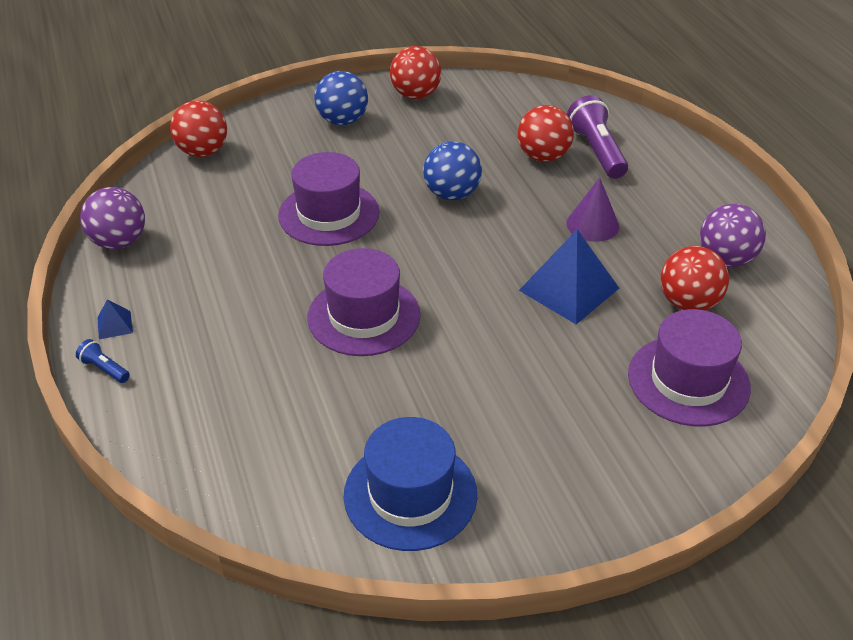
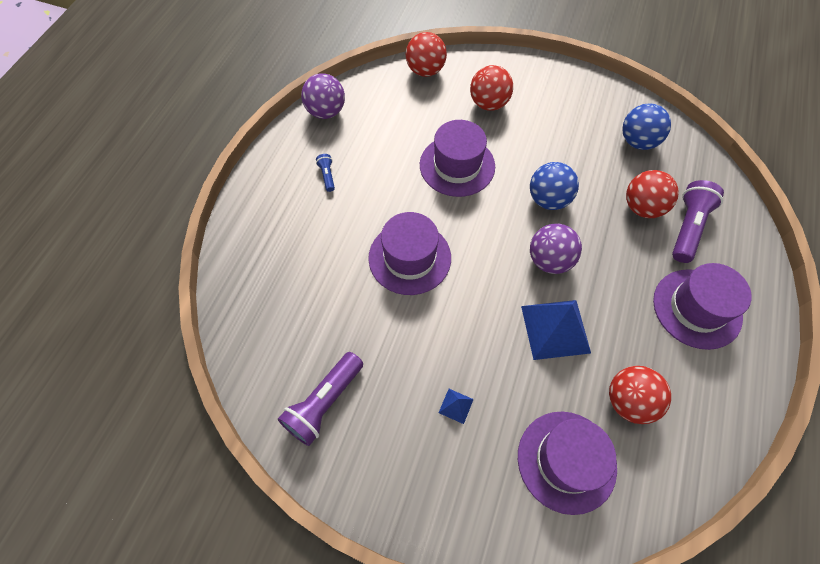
camera: 40 degrees right, 20 degrees up
(104, 369) = (249, 197): blue flashlight -> blue flashlight (327, 176)
(114, 325) = (277, 170): blue pyramid -> blue pyramid (456, 406)
(342, 121) = (531, 95): blue ball -> blue ball (637, 142)
(410, 494) = (324, 403): blue hat -> purple flashlight
(415, 95) = (599, 100): red ball -> red ball (488, 104)
(592, 224) = (623, 288): purple cone -> none
(667, 204) = (697, 308): none -> purple hat
(726, 259) = (695, 386): purple ball -> purple ball (549, 260)

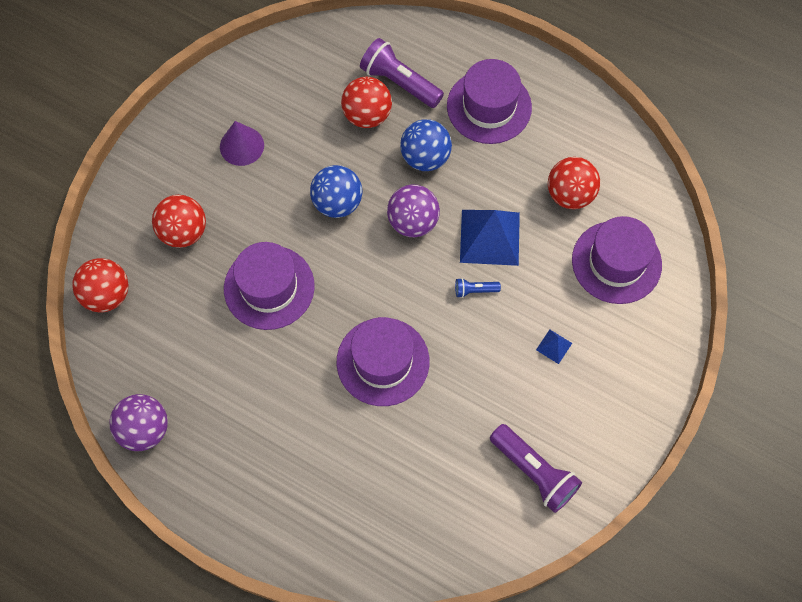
camera: 80 degrees left, 5 degrees up
(327, 176) = (249, 439): blue flashlight -> blue flashlight (475, 290)
(576, 125) = (241, 146): none -> purple cone
(637, 142) = (280, 91): blue ball -> blue ball (425, 157)

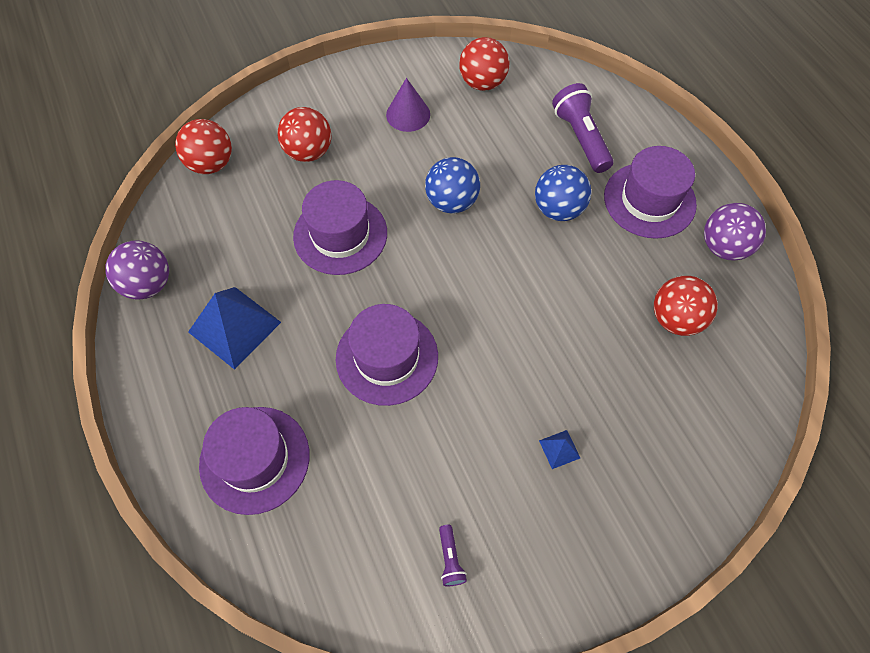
camera: 35 degrees right, 5 degrees down
(367, 115) = (532, 148): red ball -> red ball (482, 83)
(413, 222) = (506, 255): purple ball -> purple ball (723, 247)
(475, 290) = (519, 348): blue flashlight -> none
(490, 237) = (568, 310): blue pyramid -> blue pyramid (234, 327)
(534, 472) = (450, 559): purple flashlight -> purple flashlight, size x0.48
(616, 262) = (681, 409): purple hat -> purple hat (255, 459)

